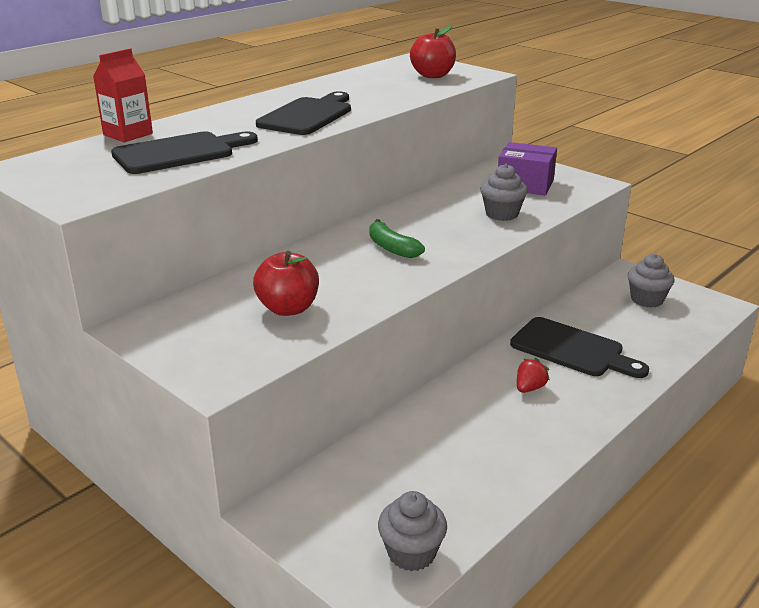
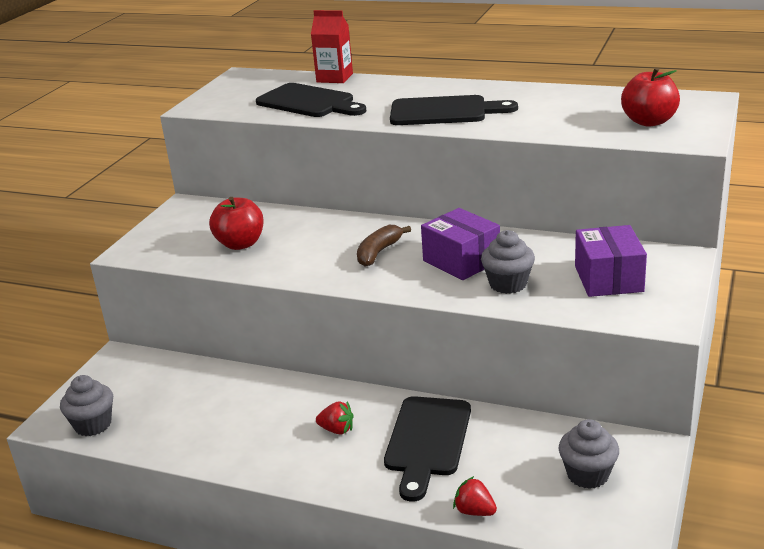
camera: 70 degrees right, 0 degrees up
(391, 248) = (379, 252): green banana -> brown banana
(445, 221) = (461, 261): none -> purple box
(671, 351) = (474, 511): none -> red strawberry

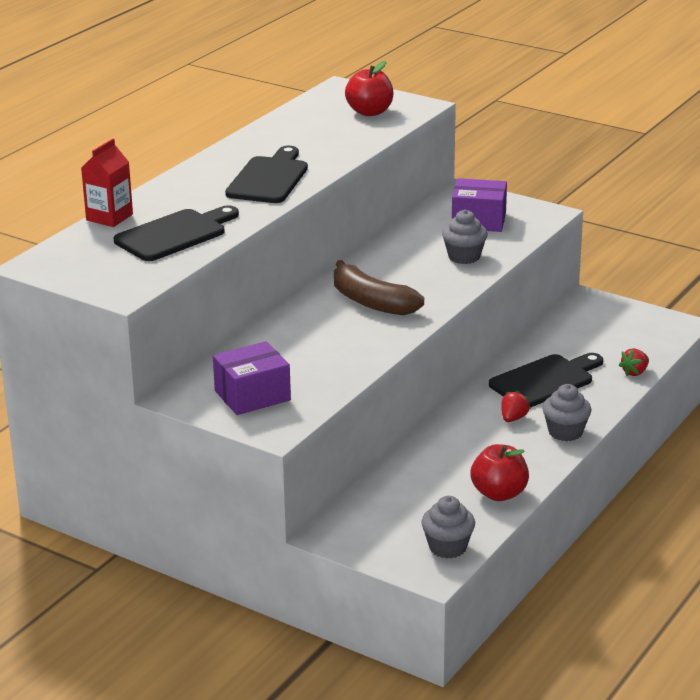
camera: 80 degrees left, 0 degrees up
(240, 244) = (303, 368): red apple -> red apple (499, 493)
(379, 252) = (371, 302): brown banana -> brown banana, size x1.56
(427, 441) = (545, 380): black cutting board -> black cutting board turned 60 degrees counterclockwise
(461, 261) = (412, 269): purple box -> purple box (252, 395)
(587, 474) = (609, 326): grey cupcake -> grey cupcake (565, 432)

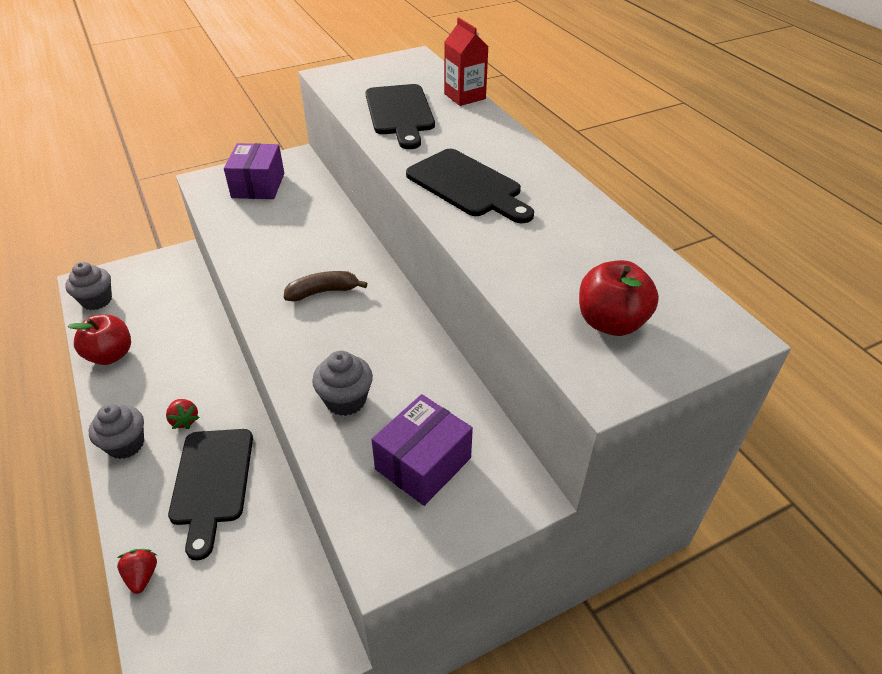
camera: 120 degrees right, 15 degrees up
(371, 302) = (323, 292): brown banana -> brown banana, size x0.64

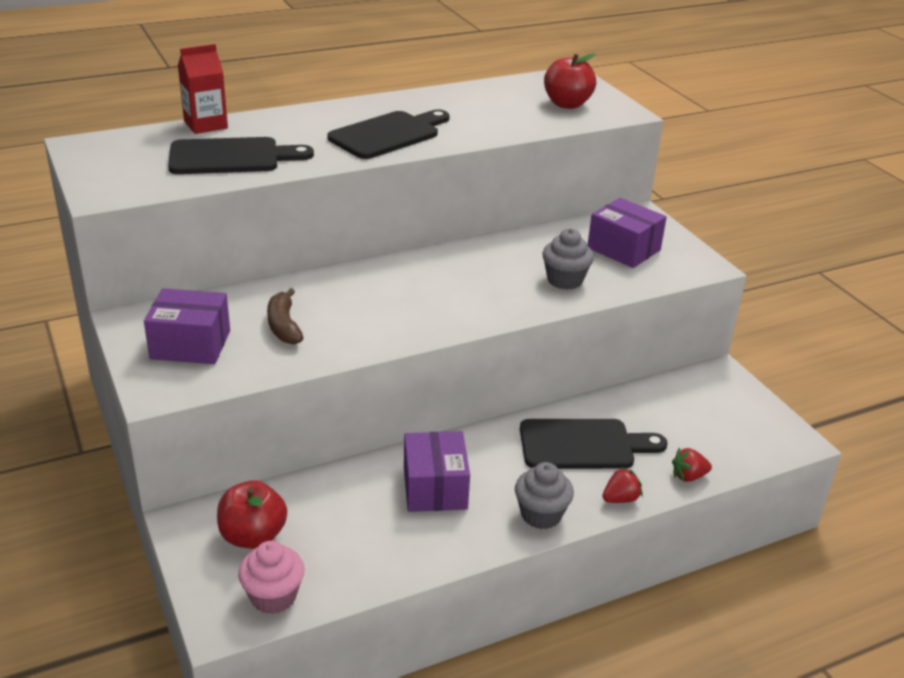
camera: 90 degrees left, 10 degrees down
(96, 300) = (273, 596): grey cupcake -> pink cupcake
(111, 355) = (395, 556): red apple -> red apple (253, 536)
(179, 375) = (435, 488): none -> purple box
(184, 420) = (505, 474): red strawberry -> red strawberry (620, 499)
(323, 292) = (419, 293): brown banana -> brown banana (284, 326)

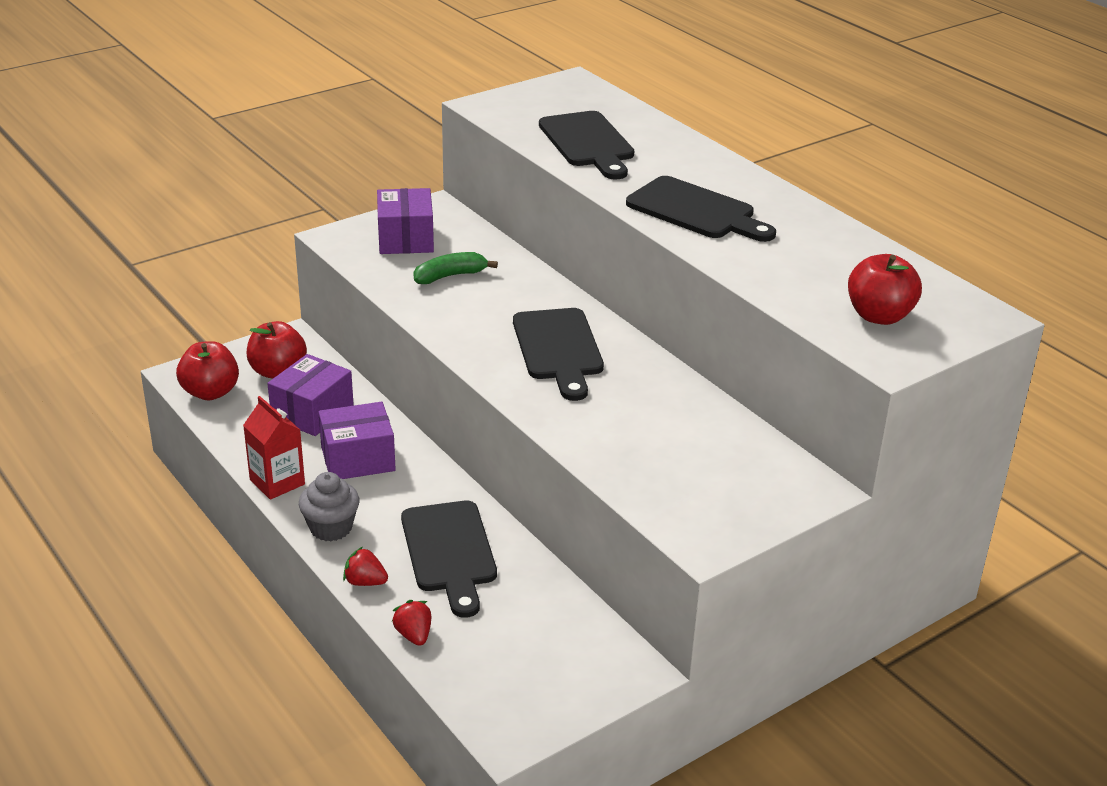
camera: 80 degrees right, 0 degrees up
(205, 125) = (653, 122): red carton -> red carton (277, 482)
(273, 596) = (210, 392): pink cupcake -> red apple
(284, 326) = (450, 276): brown banana -> green banana
(437, 286) = (558, 349): none -> black cutting board
(565, 280) = (610, 431): grey cupcake -> none
(620, 499) = (365, 582): red strawberry -> red strawberry turned 150 degrees clockwise
(623, 249) = (711, 474): purple box -> purple box (312, 412)

